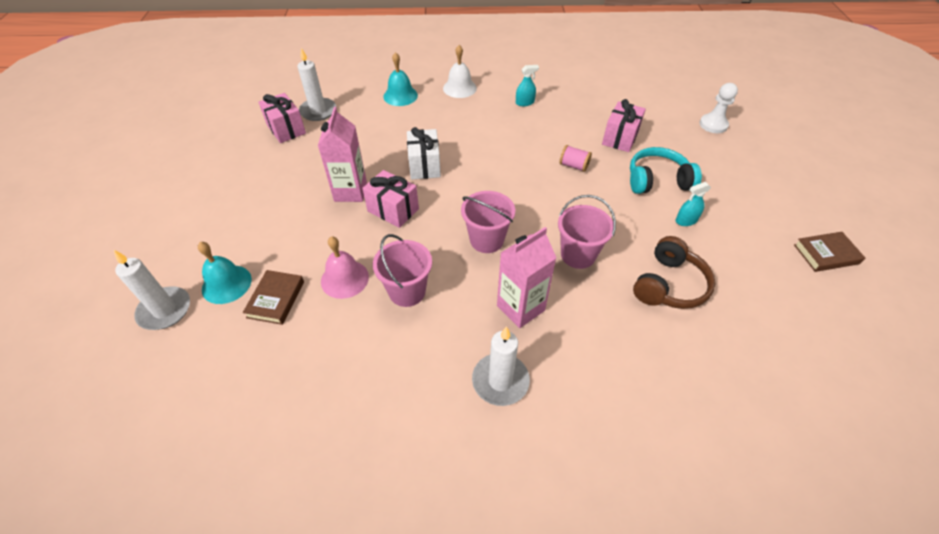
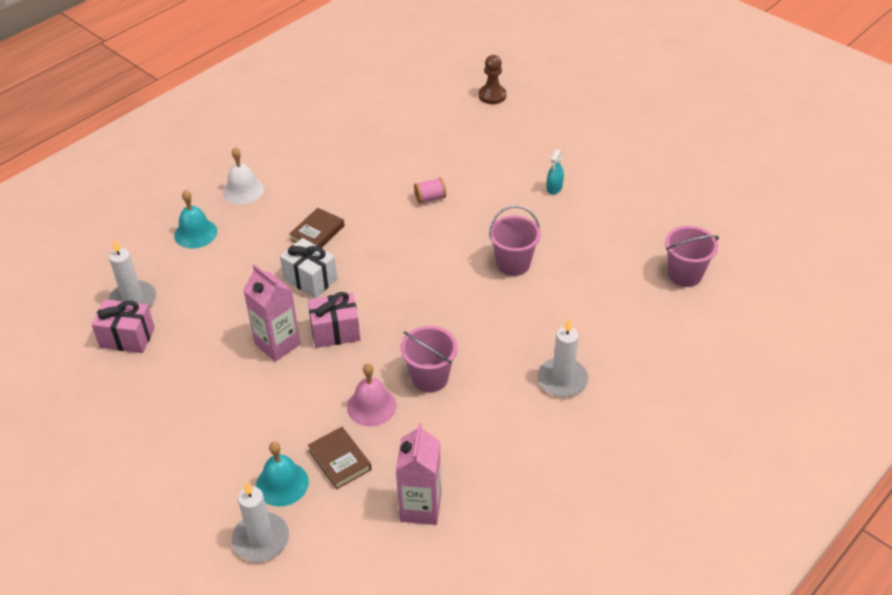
camera: 45 degrees left, 5 degrees down
(486, 240) = (438, 300): pink bucket -> pink bucket (685, 274)
(520, 308) = (519, 327): pink carton -> pink carton (420, 507)
(525, 102) = (321, 168): turquoise spray bottle -> none
(620, 138) = (437, 151): pink gift -> none
(657, 181) = (503, 169): turquoise headphones -> none
(669, 285) = (591, 241): brown headphones -> none
(713, 125) = (492, 95): white pawn -> brown pawn
(826, 254) = (657, 153): brown book -> brown book (317, 233)

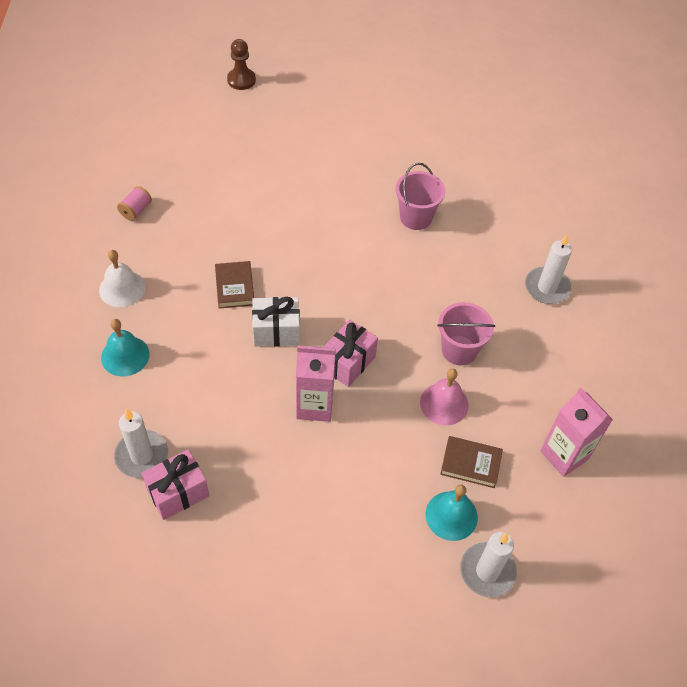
camera: 45 degrees left, 10 degrees up
(430, 198) = (292, 200): pink spool -> pink spool (136, 210)
(554, 188) = (376, 135): turquoise spray bottle -> none
(685, 274) = (536, 153): pink bucket -> none

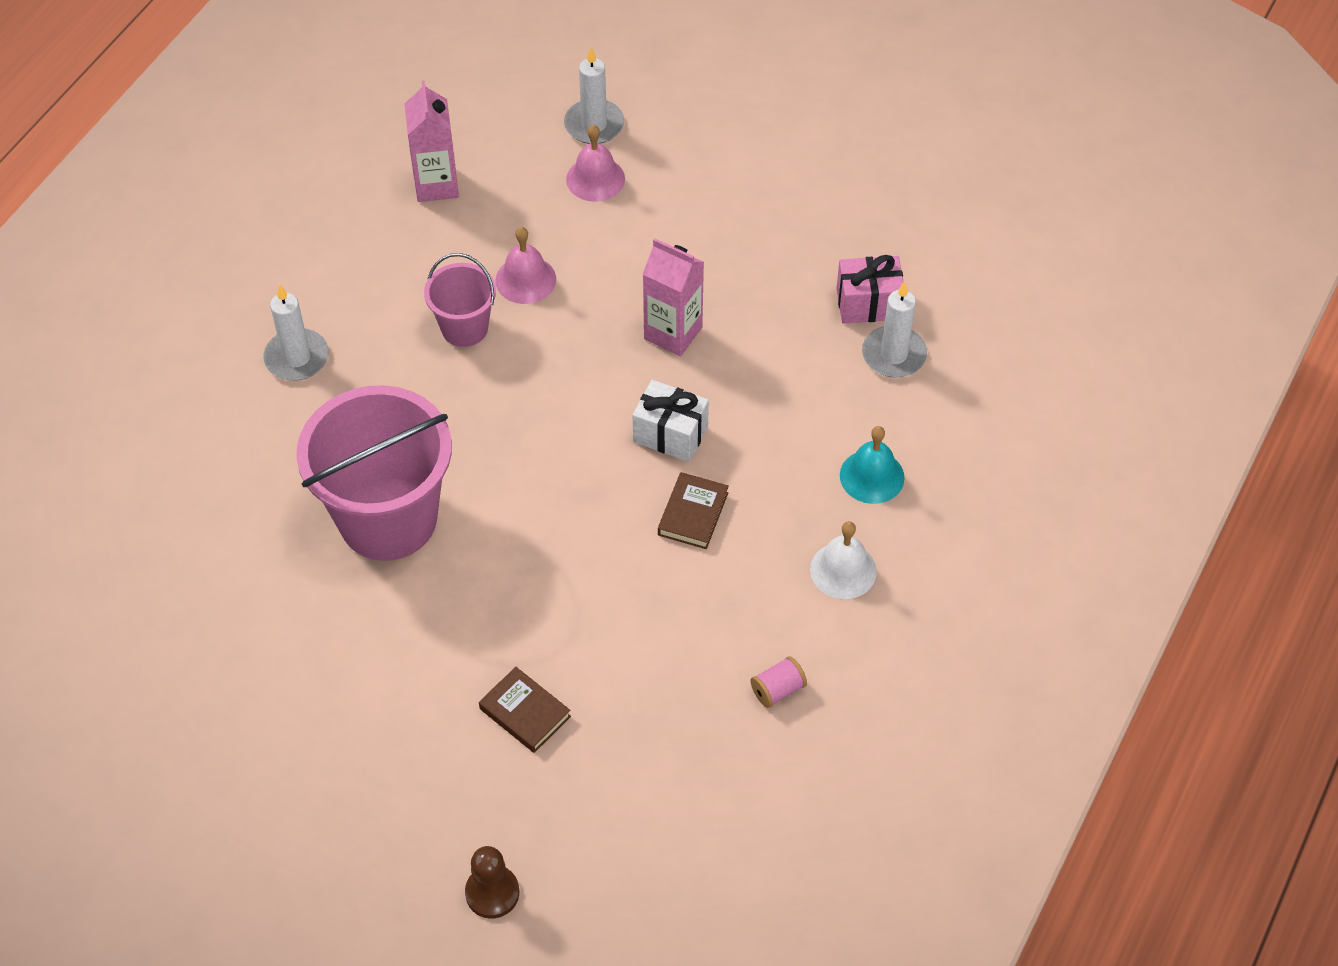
camera: 150 degrees left, 0 degrees up
(348, 362) = (605, 364): pink gift -> none
(415, 217) = (388, 519): pink bucket -> pink bucket, size x1.98
(451, 515) = (595, 179): turquoise bell -> pink bell
(470, 464) = (541, 214): brown book -> brown book (525, 712)

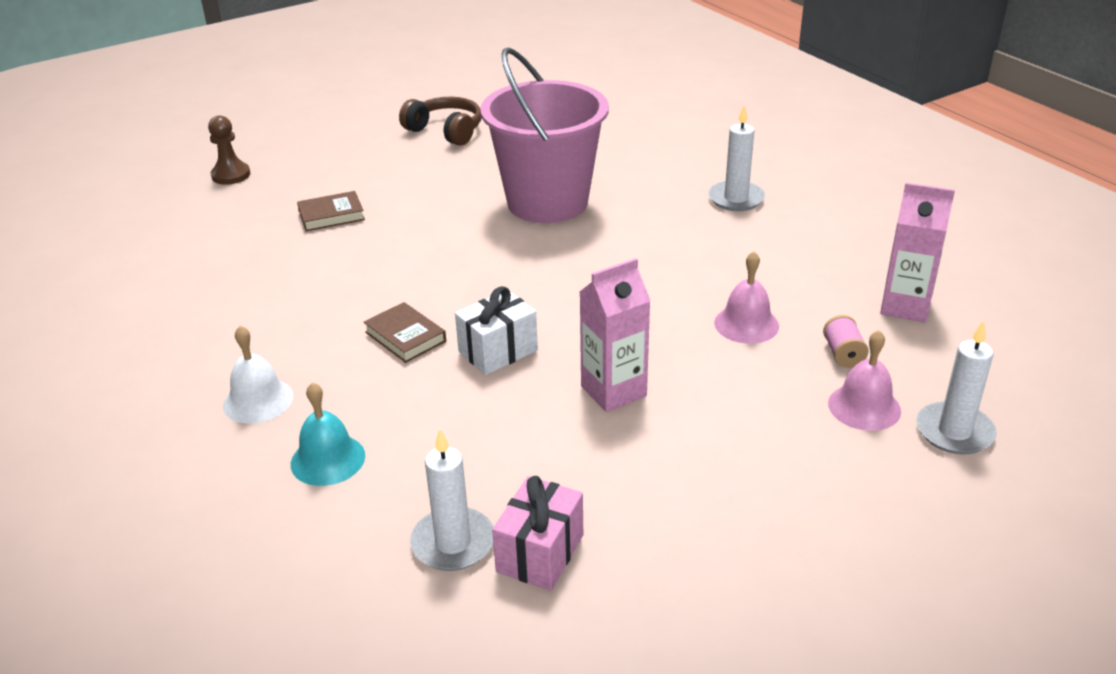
camera: 120 degrees right, 20 degrees down
(258, 716) = (445, 131): none -> brown headphones
(464, 328) = (710, 278): pink bucket -> none
(777, 690) = (205, 325): pink spool -> pink spool (843, 354)

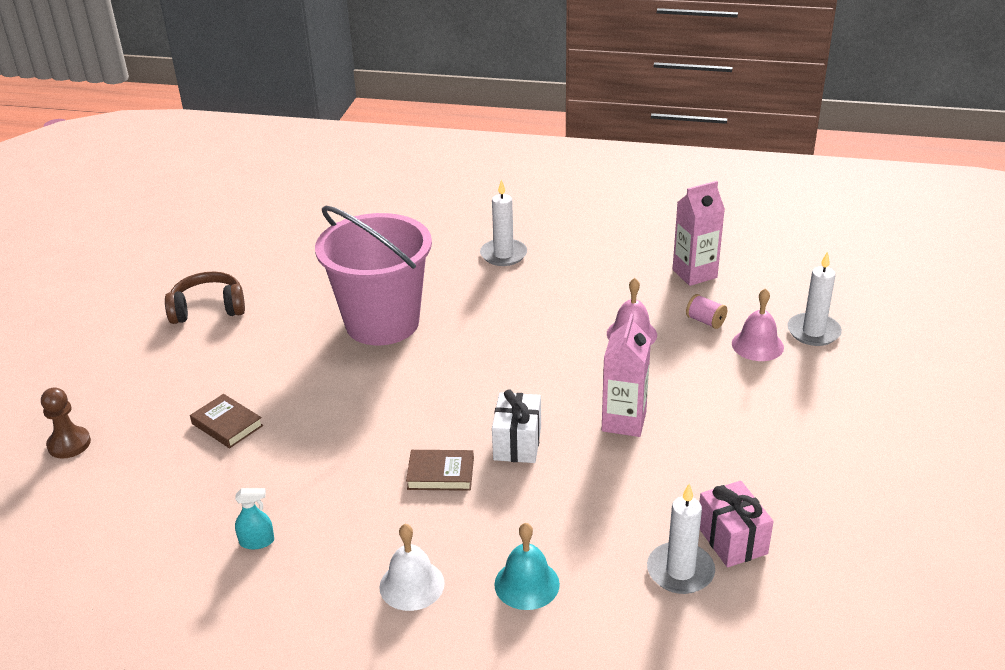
camera: 45 degrees left, 0 degrees up
(223, 303) = (257, 541): none -> turquoise spray bottle
(331, 215) = (227, 425): brown book -> brown book turned 75 degrees counterclockwise

